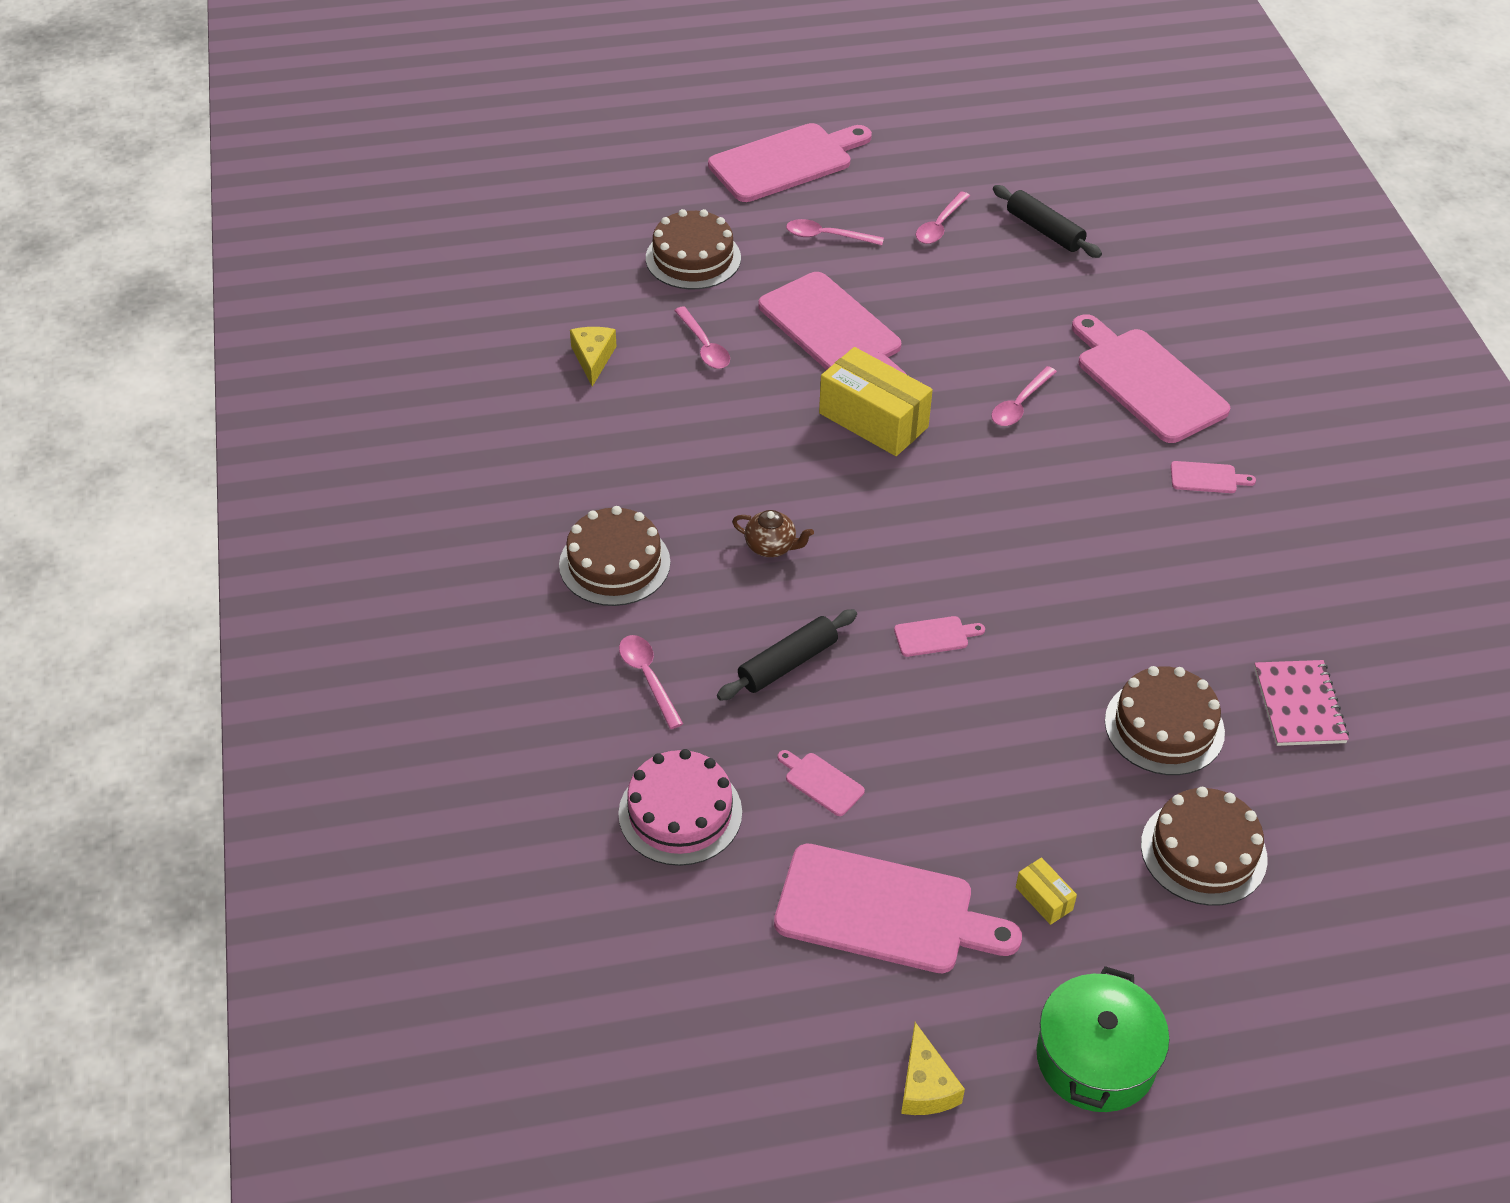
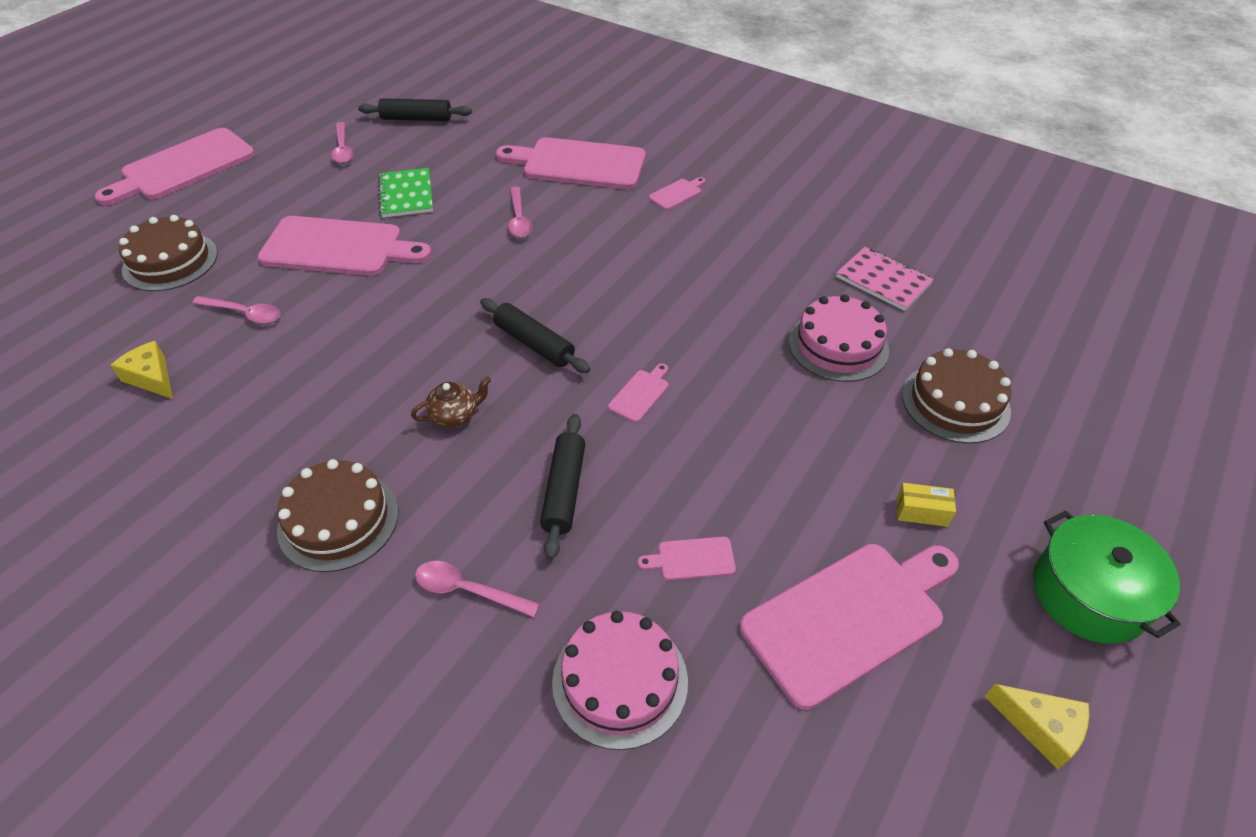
camera: 45 degrees left, 0 degrees up
(786, 162) = (183, 167): pink cutting board -> pink cutting board turned 150 degrees counterclockwise
(827, 236) = (266, 194): pink spoon -> none
(873, 420) = (432, 285): yellow box -> none
(899, 531) = (534, 343): none -> black rolling pin
(946, 312) = (406, 194): none -> green notebook
(1164, 726) = (838, 345): brown cake -> pink cake

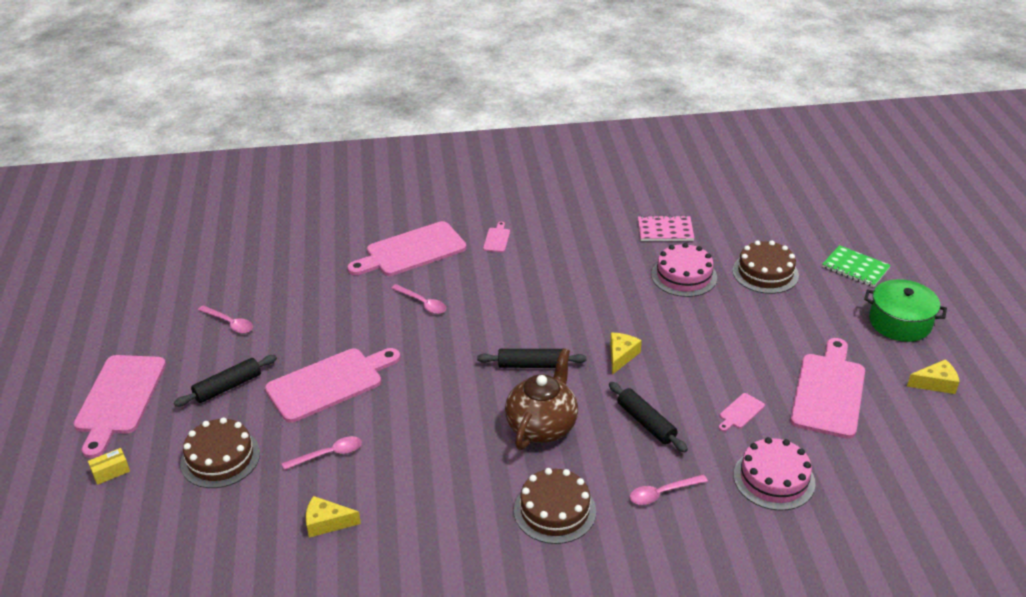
camera: 40 degrees left, 10 degrees down
(406, 194) = (325, 328): green notebook -> green notebook (855, 268)
(416, 119) = (253, 276): black rolling pin -> black rolling pin (228, 387)
(455, 416) = (542, 426): brown teapot -> brown teapot, size x2.04
(640, 394) = (621, 356): pink cutting board -> yellow cheese
(922, 512) = (806, 330): yellow box -> yellow box (111, 472)

